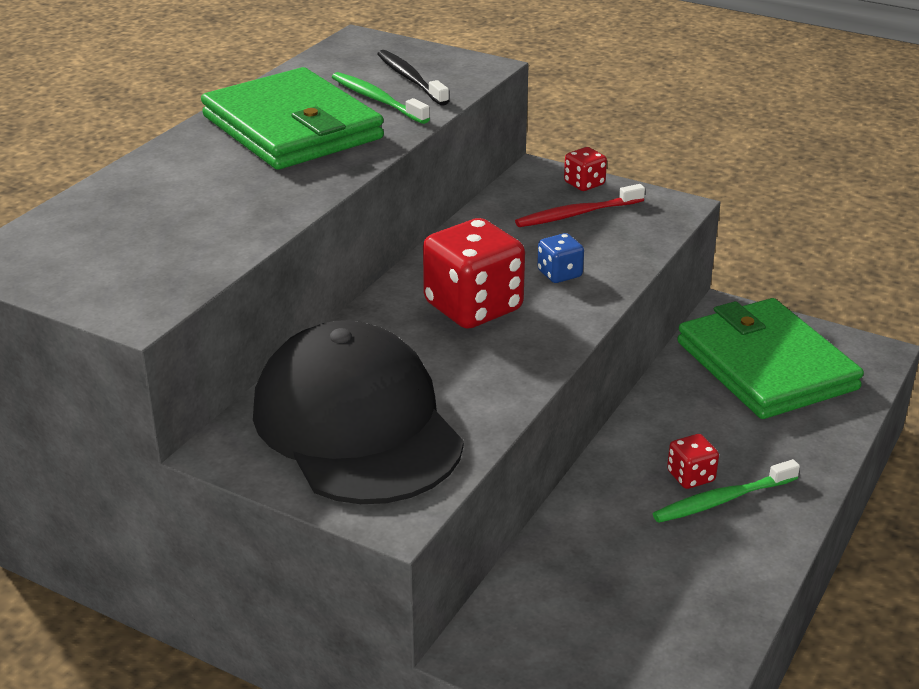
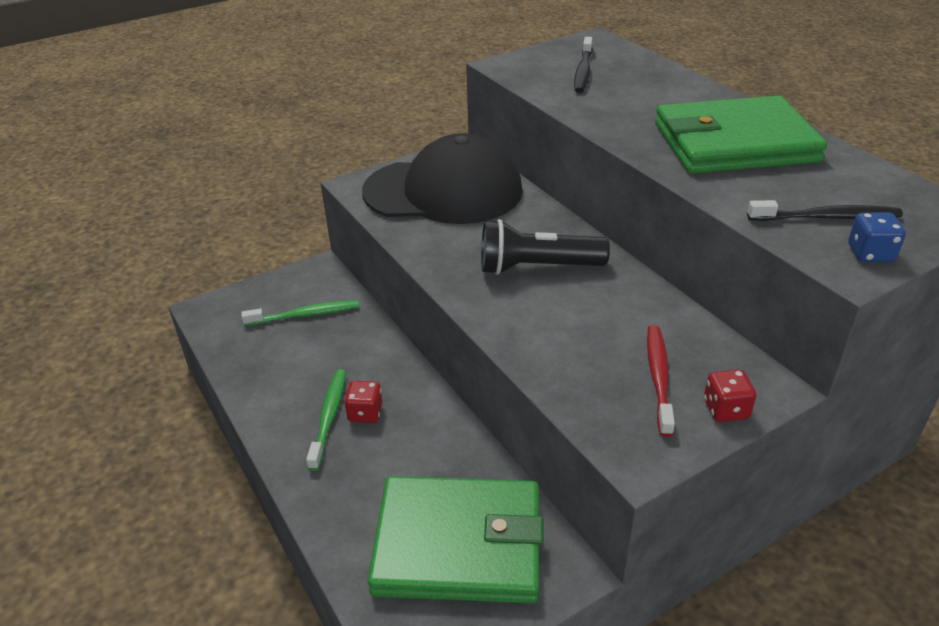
camera: 120 degrees right, 5 degrees up
(134, 244) = (583, 71): none -> black toothbrush
(377, 99) = (779, 189): green toothbrush -> green toothbrush (305, 315)
(473, 307) = (537, 267): red dice -> black flashlight
(559, 274) = (555, 325): blue dice -> blue dice (870, 253)

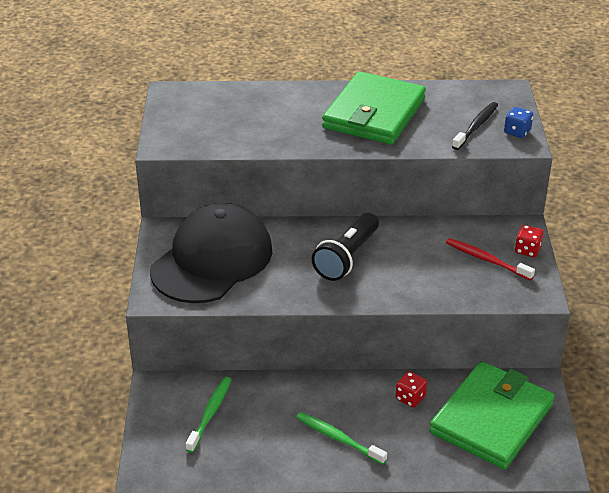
camera: 60 degrees left, 0 degrees up
(365, 413) = (349, 419): red dice -> red dice (410, 398)
(583, 71) = (216, 120): black toothbrush -> none

